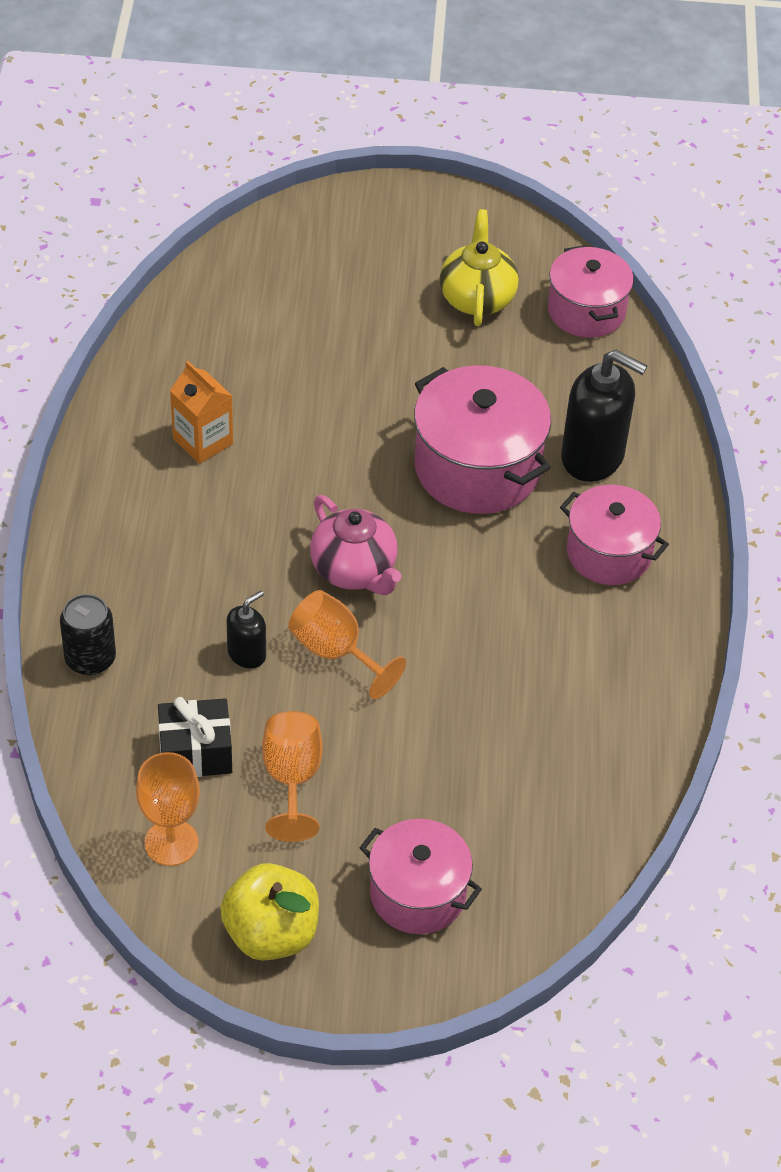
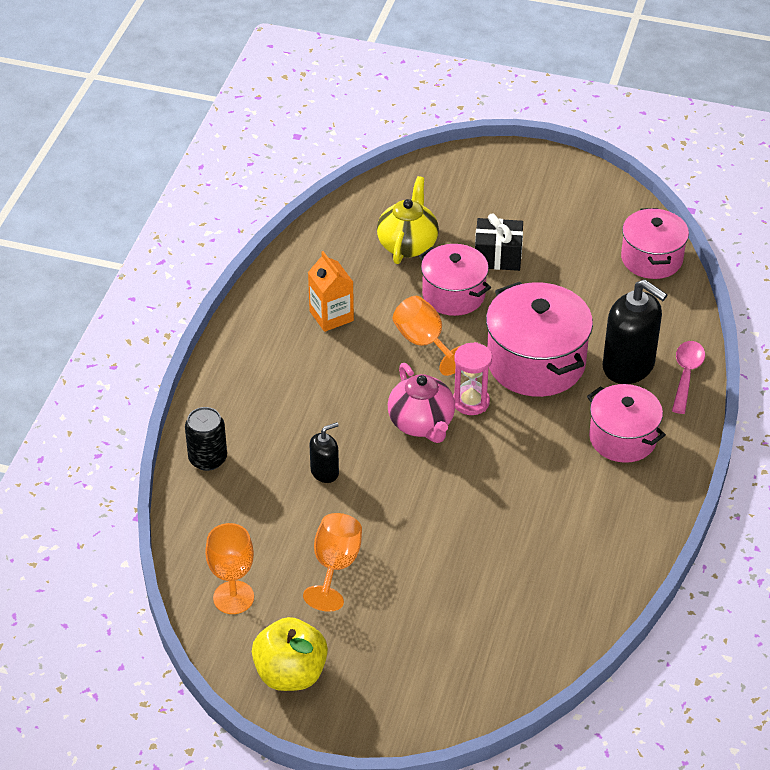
camera: 15 degrees right, 5 degrees down
(195, 752) = (268, 536): black gift -> black gift (498, 256)
(335, 652) = (392, 480): orange goblet -> orange goblet (424, 343)
(409, 532) = (471, 402): none -> pink hourglass
(417, 893) = (409, 663): pink pot -> pink pot (453, 294)
(477, 298) = (568, 239): yellow teapot -> yellow teapot (407, 244)
(665, 458) = (686, 375): none -> pink spoon

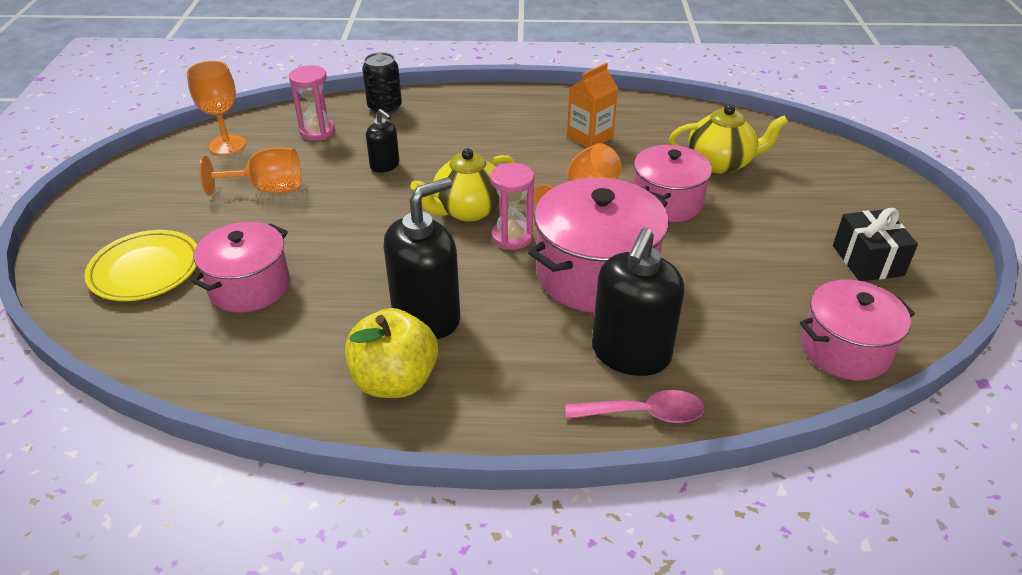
camera: 75 degrees right, 5 degrees down
(236, 519) = (317, 131): none -> pink hourglass
(290, 673) = (138, 186): yellow apple -> yellow apple (395, 381)
(422, 423) = (468, 210): pink teapot -> yellow teapot
(440, 660) = (145, 270): none -> yellow plate
(498, 256) = (749, 223): black gift -> black gift (867, 260)
(558, 472) = (427, 316): none -> black soap dispenser
(622, 438) = (500, 365): pink pot -> pink pot (249, 286)

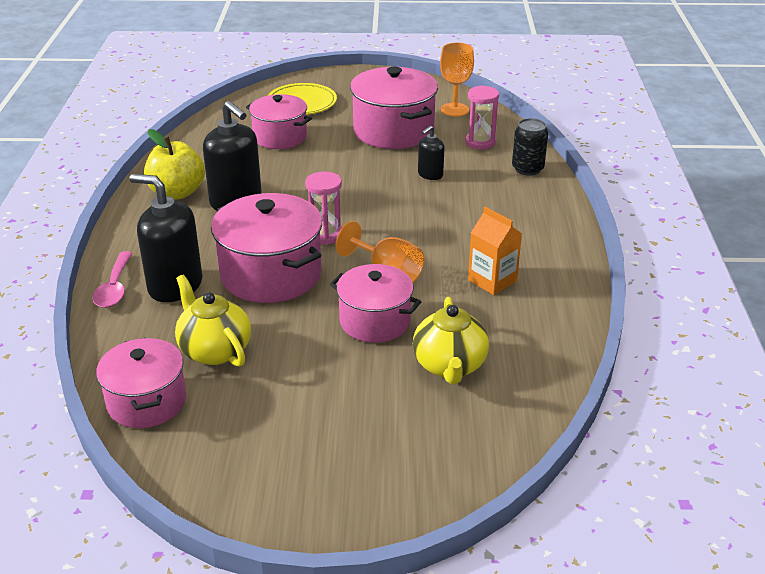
camera: 90 degrees right, 5 degrees down
(267, 189) = (393, 131): orange goblet -> pink pot
(468, 210) = (364, 214): yellow teapot -> yellow teapot (214, 350)
(867, 260) = (267, 446): black gift -> none

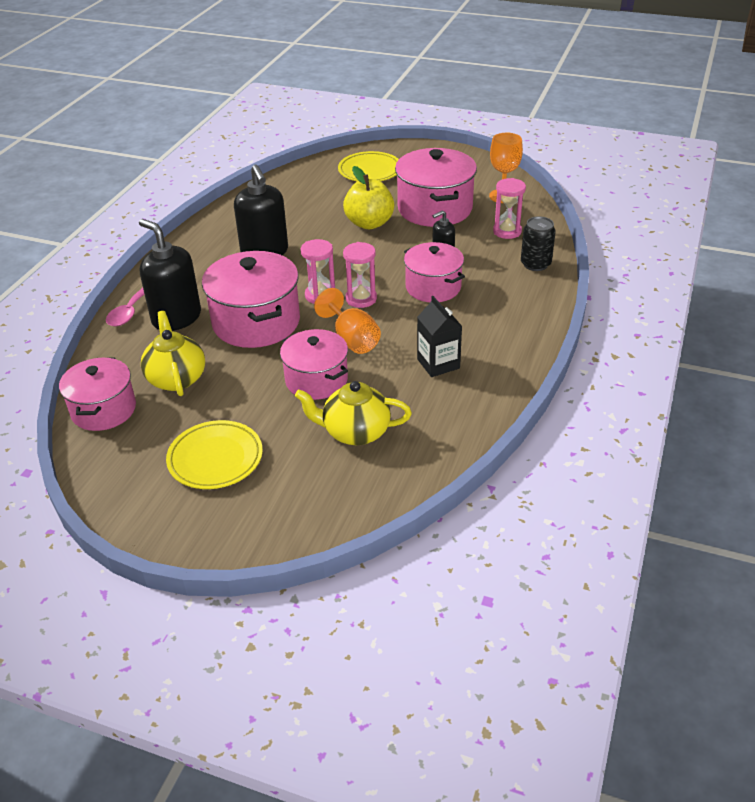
camera: 20 degrees right, 5 degrees up
(177, 192) = (222, 237): yellow apple -> yellow apple (369, 223)
(280, 137) = (333, 200): pink pot -> pink pot (433, 287)
(313, 426) = (215, 459): none -> yellow plate
(372, 231) = (361, 299): none -> pink hourglass
(449, 366) = (355, 432): yellow teapot -> yellow teapot turned 75 degrees clockwise
(492, 280) = (438, 363): orange carton -> black carton

